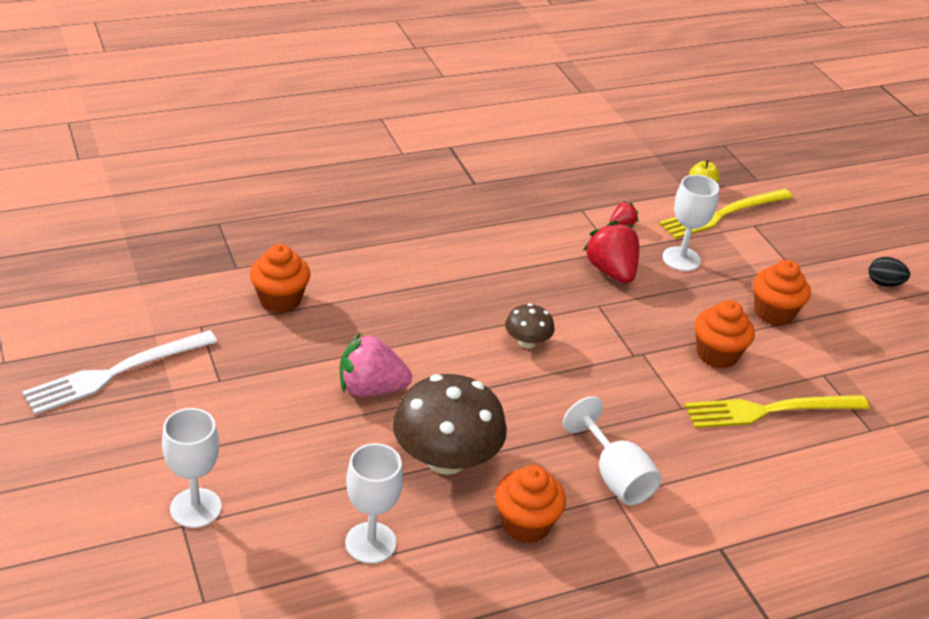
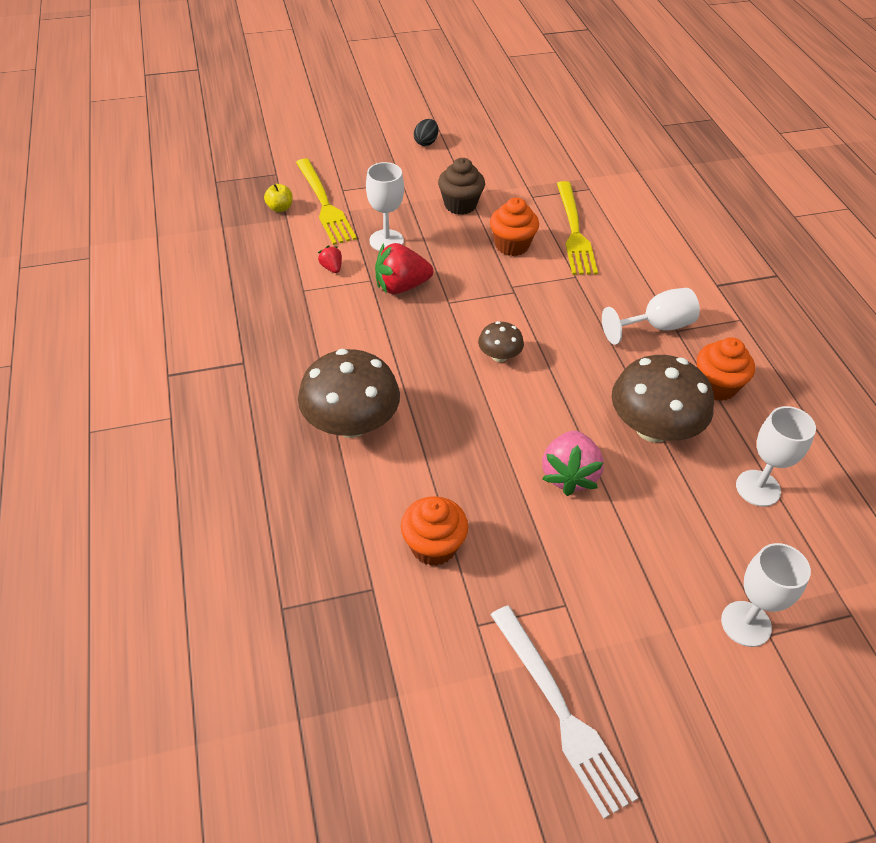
camera: 80 degrees left, 10 degrees up
(413, 247) = (351, 423): none -> brown mushroom
(773, 313) = (460, 205): orange cupcake -> brown cupcake

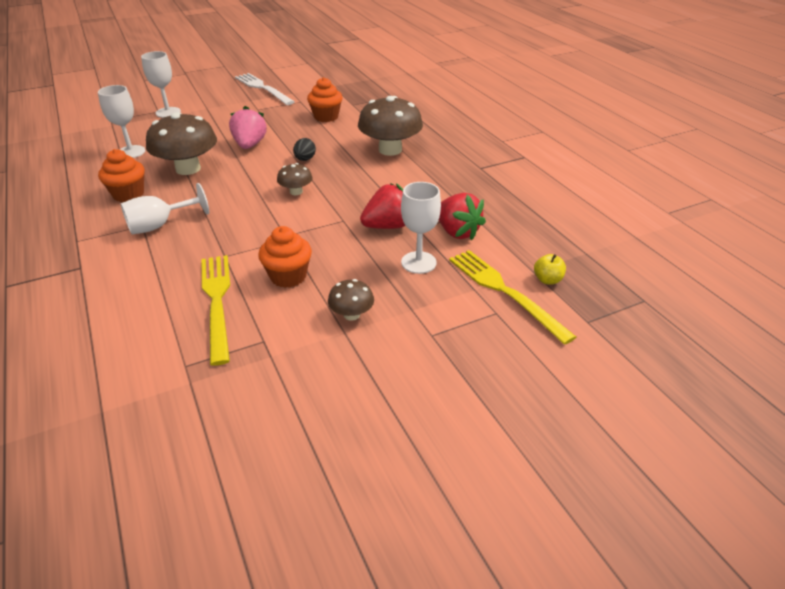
camera: 170 degrees right, 10 degrees down
(332, 268) = (457, 232): red strawberry -> red strawberry, size x2.03
(426, 142) = (424, 410): black egg -> black egg (305, 159)
(460, 205) = (351, 314): brown cupcake -> brown mushroom

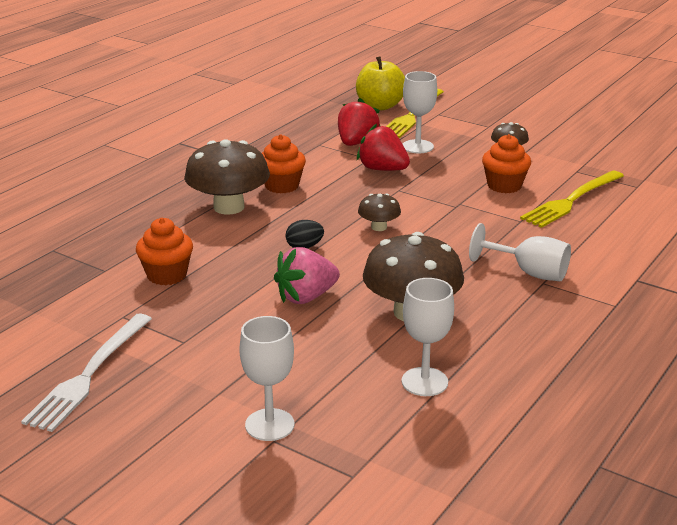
camera: 120 degrees left, 10 degrees down
(128, 194) = (510, 322): orange cupcake -> orange cupcake (282, 186)
(547, 280) = (380, 106): yellow apple -> yellow apple, size x2.06

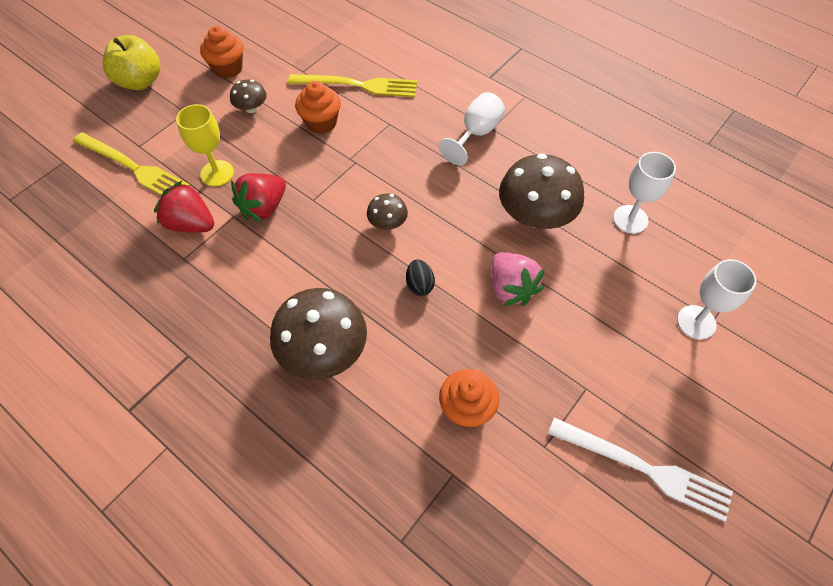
camera: 85 degrees left, 30 degrees up
(282, 186) = (282, 299): orange cupcake -> orange cupcake (228, 68)
(380, 106) = (95, 193): yellow apple -> yellow apple (140, 81)
(417, 146) = (217, 173): white goblet -> yellow goblet
(572, 200) = (358, 85): yellow fork -> yellow fork turned 45 degrees counterclockwise

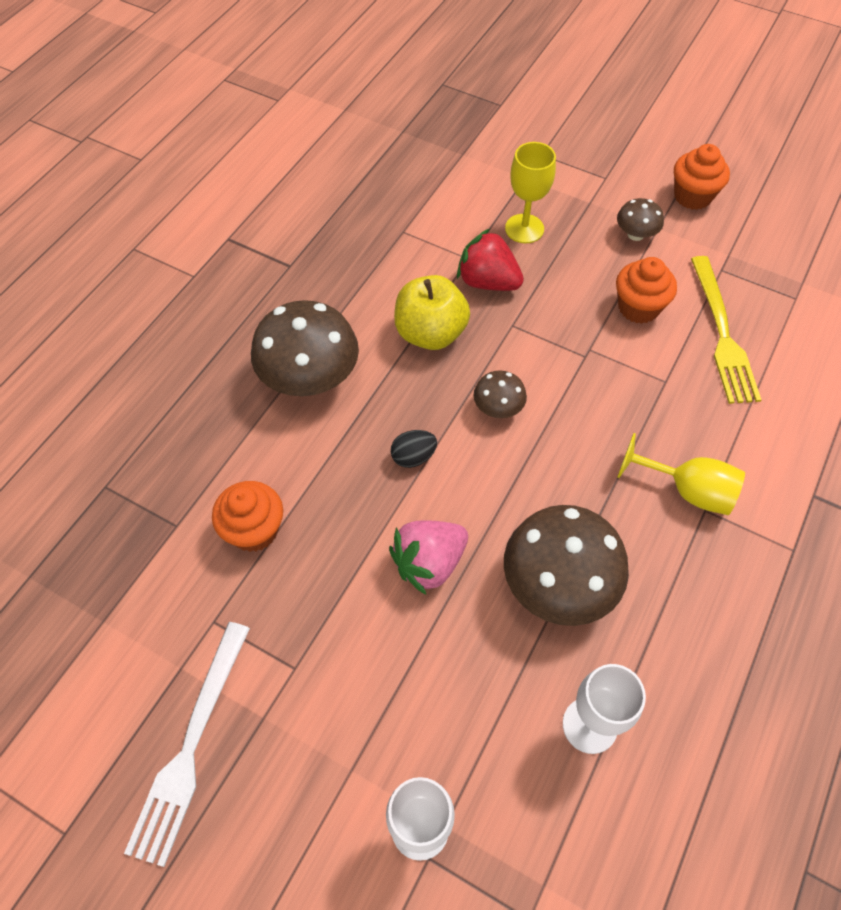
camera: 80 degrees right, 0 degrees up
(133, 168) = (509, 159): yellow fork -> none
(140, 81) = (636, 127): yellow apple -> yellow apple (430, 333)
(191, 224) = (448, 225): red strawberry -> none
(476, 134) = (687, 490): white goblet -> yellow goblet

